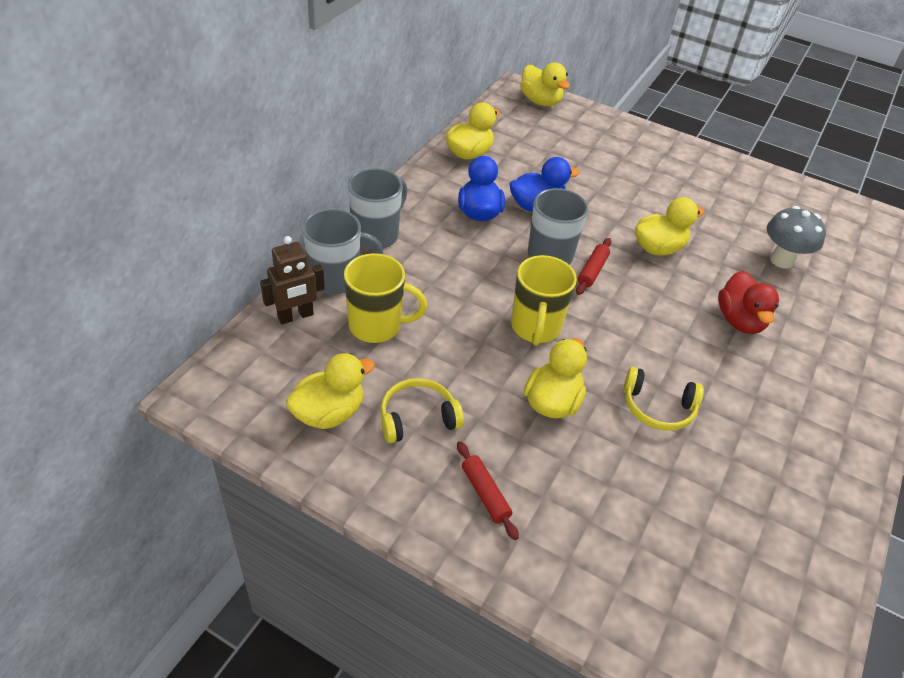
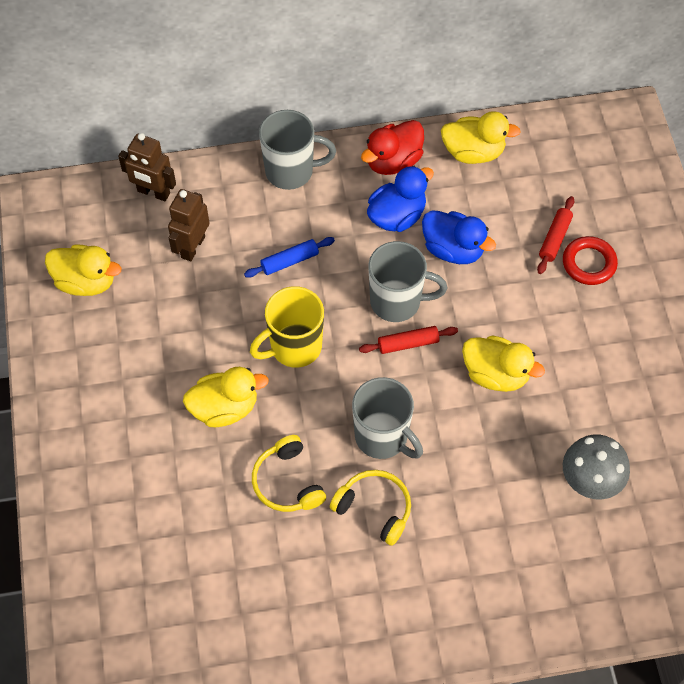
camera: 55 degrees right, 15 degrees up
(336, 279) = (215, 186): grey mug -> grey mug (382, 437)
(377, 326) = (192, 247): yellow mug -> brown robot
(417, 418) = (130, 335): yellow headphones -> yellow headphones (374, 508)
(455, 283) = (289, 261): none -> blue rolling pin
(485, 494) = (101, 421): red rolling pin -> red rolling pin (555, 239)
(540, 101) = (628, 146): yellow duck -> none
(610, 163) = (589, 263): none -> red ring
(740, 320) = (459, 489): red duck -> red duck (393, 161)

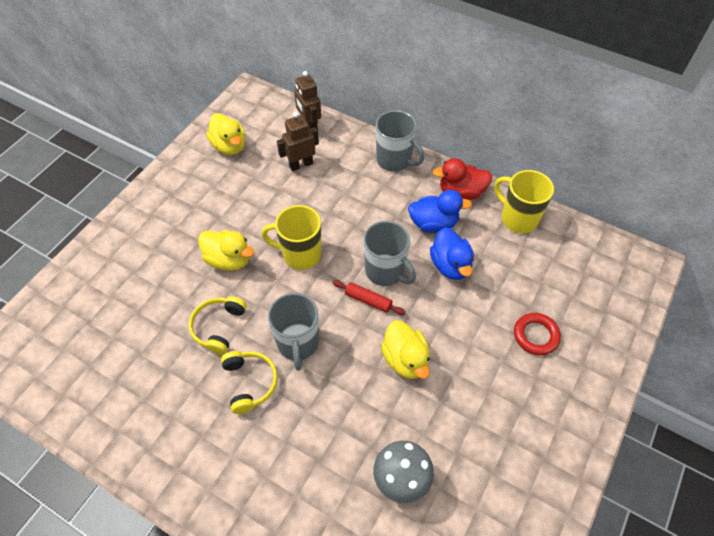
camera: 40 degrees right, 5 degrees down
(289, 261) = (345, 206): blue rolling pin -> none
(473, 152) = (518, 218): yellow duck -> yellow mug
(555, 239) = (525, 304): red rolling pin -> none

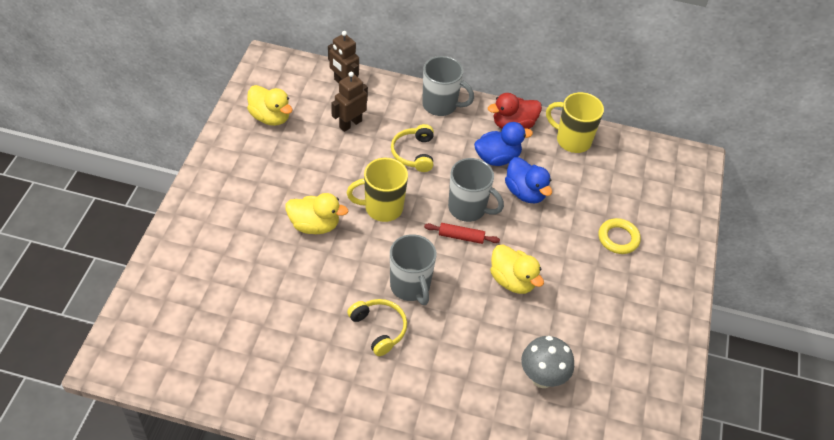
camera: 20 degrees left, 5 degrees down
(218, 327) = (329, 287): yellow headphones -> yellow headphones (414, 153)
(535, 335) = (618, 238): red ring -> yellow ring

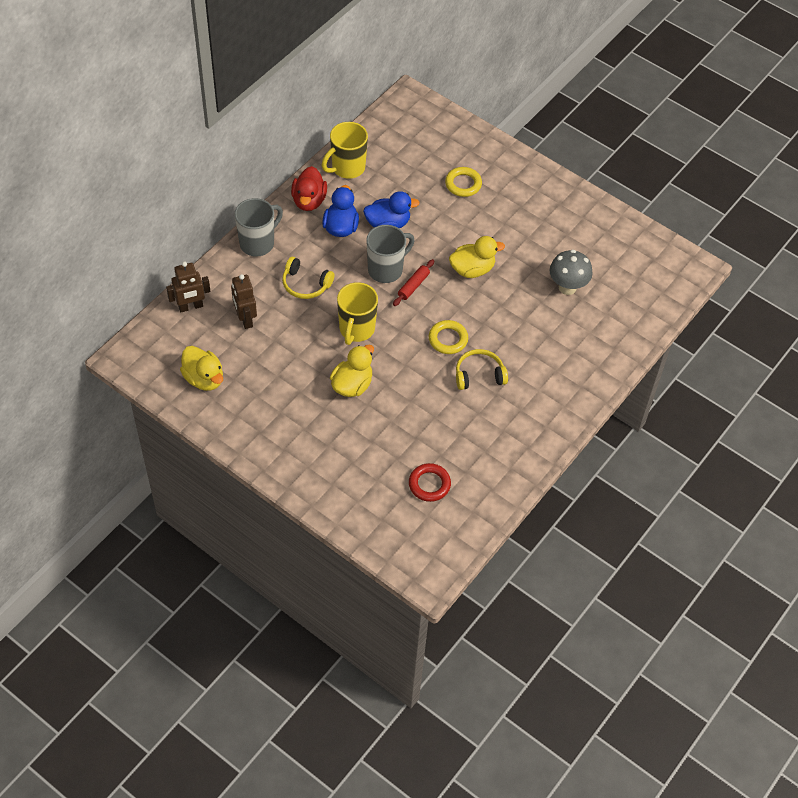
camera: 65 degrees left, 5 degrees up
(222, 326) = (429, 484): none -> red ring
(270, 117) = (204, 378): yellow duck -> yellow duck turned 75 degrees clockwise
(410, 287) = (448, 339): grey mug -> yellow ring

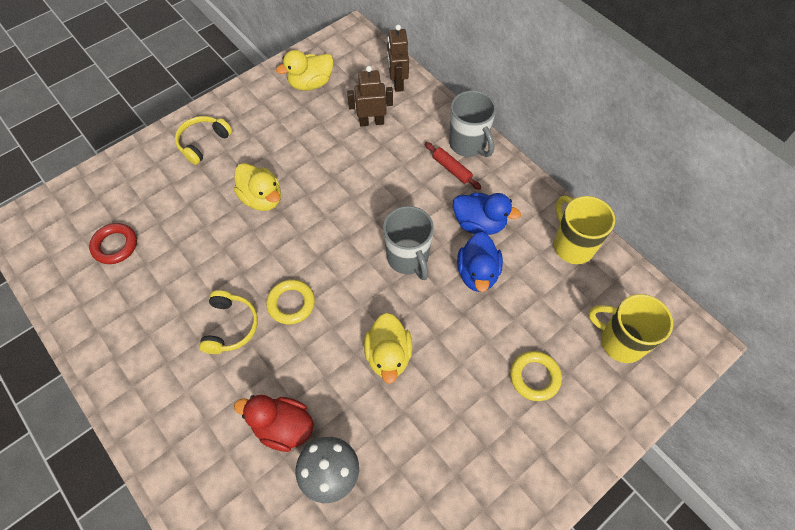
camera: 105 degrees right, 5 degrees up
(305, 284) = (404, 178): yellow headphones -> yellow headphones (203, 143)
(309, 201) = (523, 199): red duck -> red duck (283, 427)
(356, 329) = (331, 214): yellow mug -> yellow mug (620, 341)
(413, 286) = (378, 282): red rolling pin -> red rolling pin (451, 169)

